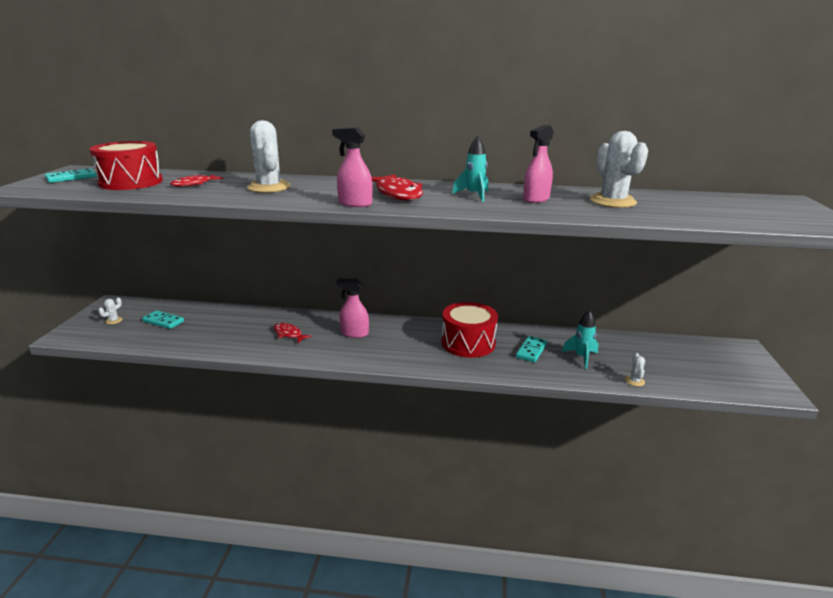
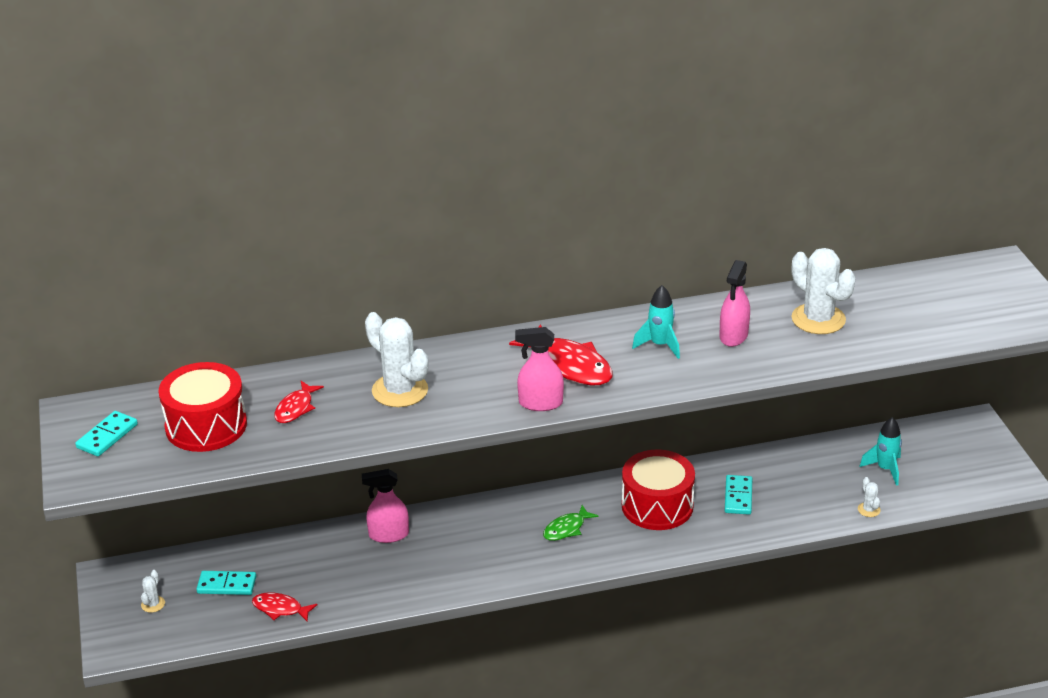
camera: 20 degrees left, 10 degrees up
(289, 334) = (420, 557): red fish -> red fish (280, 609)
(354, 333) = (505, 531): pink spray bottle -> pink spray bottle (388, 535)
(396, 341) = (566, 529): none -> green fish
(581, 357) = (799, 490): turquoise rocket -> turquoise rocket (885, 469)

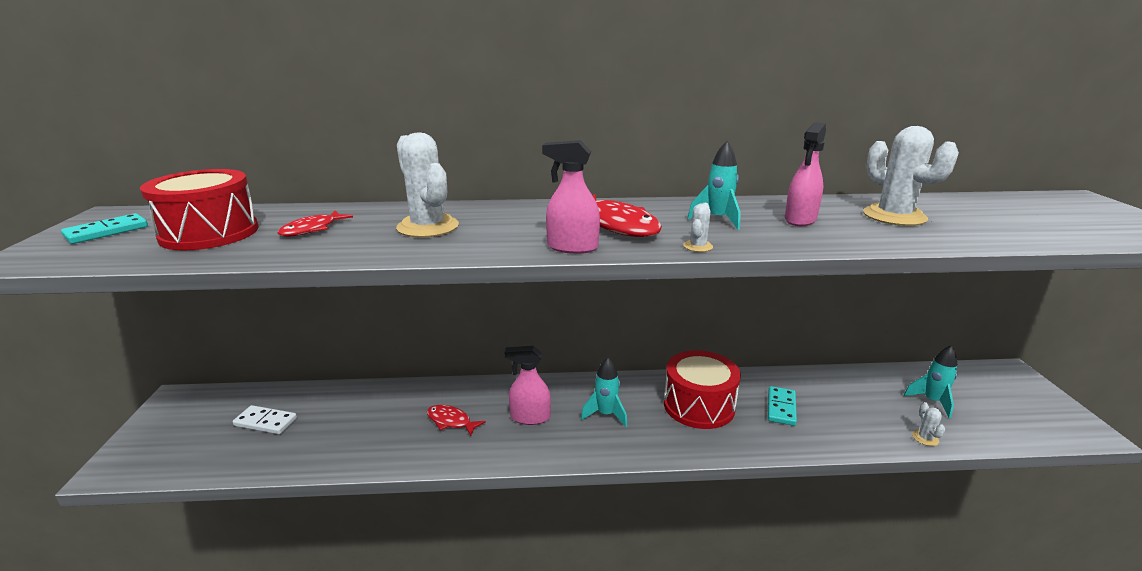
camera: 10 degrees right, 10 degrees down
(153, 604) = (187, 430): white cactus -> white cactus (698, 246)
(226, 585) = (265, 422): turquoise domino -> white domino
(280, 609) = (296, 452): red fish -> red fish (451, 421)
(388, 535) = (437, 398): pink spray bottle -> pink spray bottle (530, 417)
(566, 529) = (606, 415): green fish -> turquoise rocket

